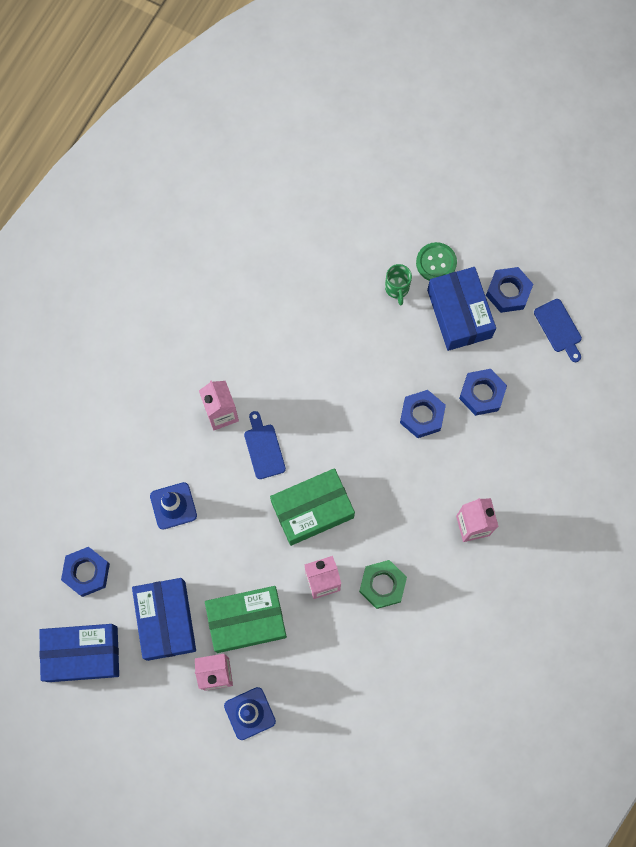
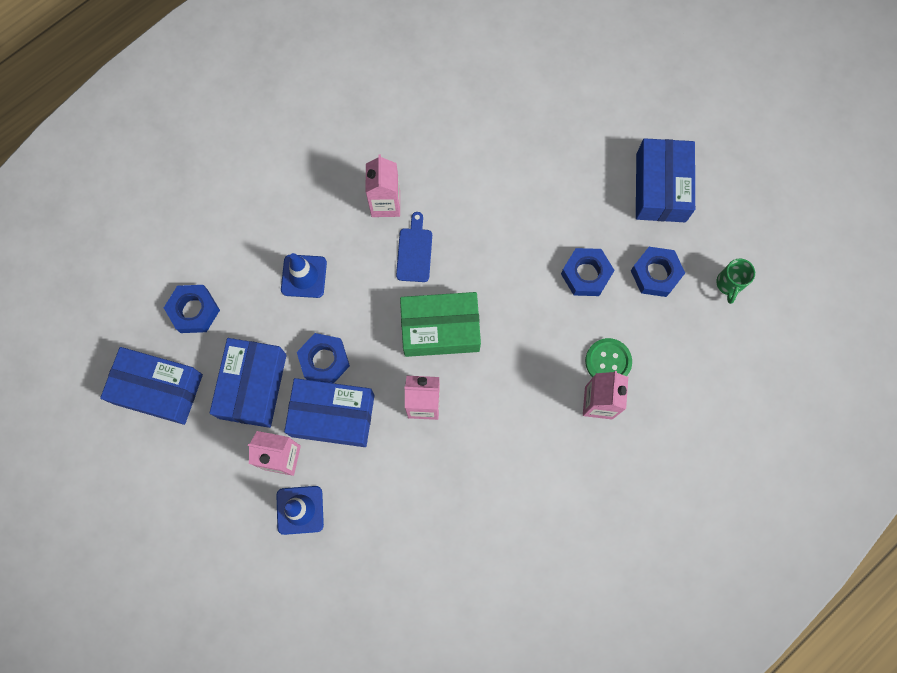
camera: 20 degrees right, 0 degrees up
(246, 621) = (332, 415): green box -> blue box
(382, 585) = (483, 429): green nut -> none
(397, 288) = (606, 142): green mug -> green mug (729, 284)
(436, 263) = (655, 130): green button -> green button (608, 361)
(508, 292) = (718, 183): blue nut -> blue nut (324, 361)
(559, 328) = (759, 236): blue cutting board -> none

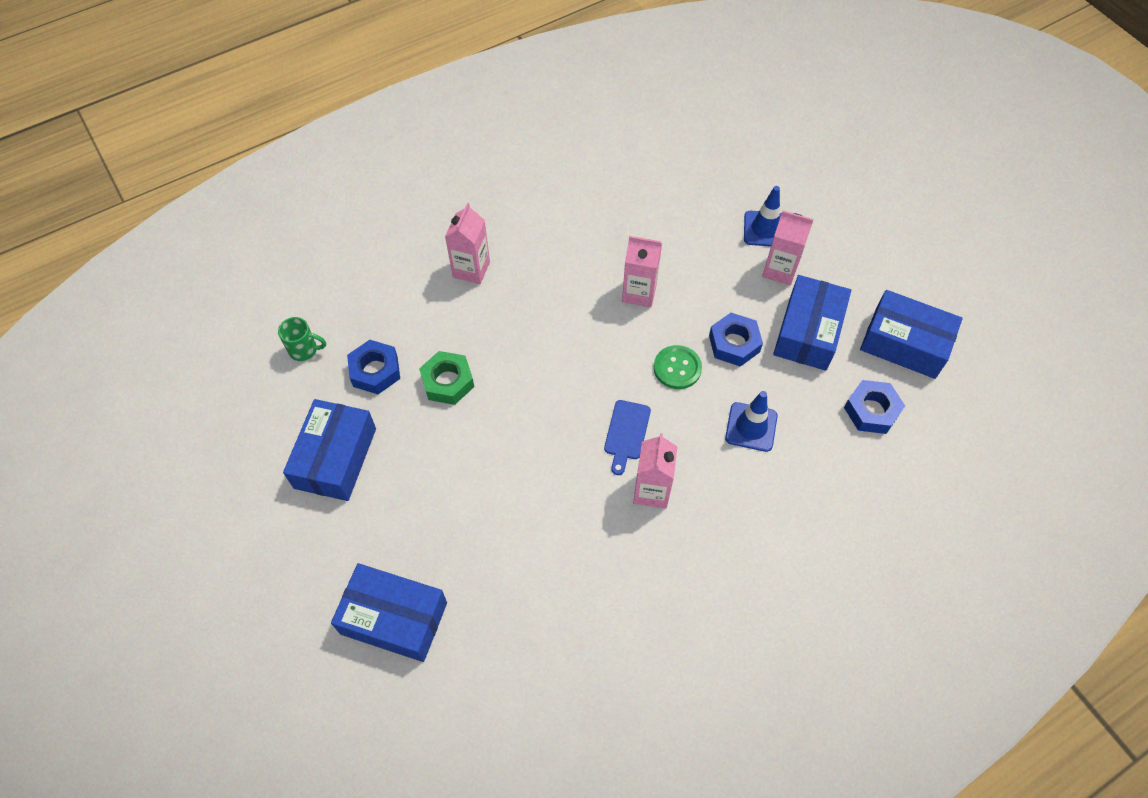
camera: 170 degrees left, 15 degrees down
(332, 415) = (729, 296): blue box -> blue box (394, 618)
(440, 329) = (611, 354): green box -> none
(586, 274) = (447, 382): blue nut -> green nut
(608, 361) = (451, 301): green button -> green button (677, 368)
(729, 284) = (304, 350): green mug -> green mug turned 75 degrees clockwise

